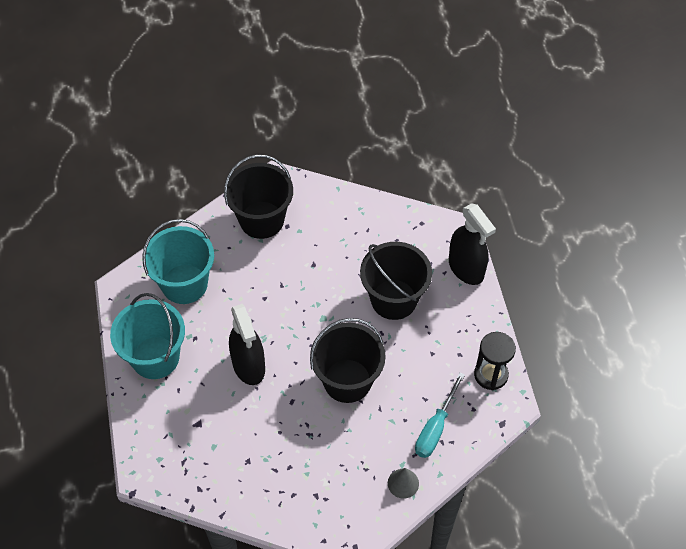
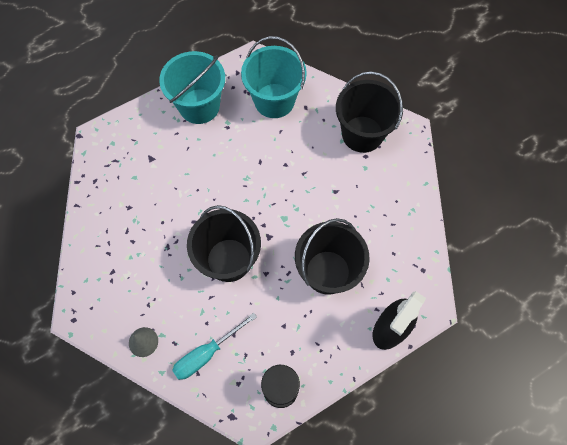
camera: 70 degrees right, 10 degrees up
(249, 365) = (216, 176): black spray bottle -> none
(435, 428) = (207, 353): turquoise screwdriver -> turquoise screwdriver turned 45 degrees counterclockwise

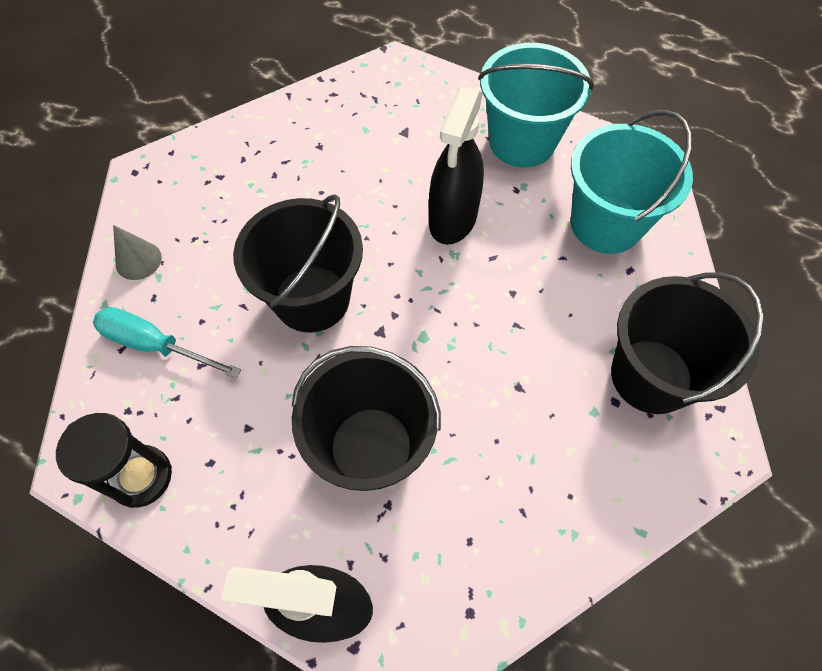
camera: 60 degrees right, 5 degrees down
(225, 166) = (453, 219): none -> black spray bottle

